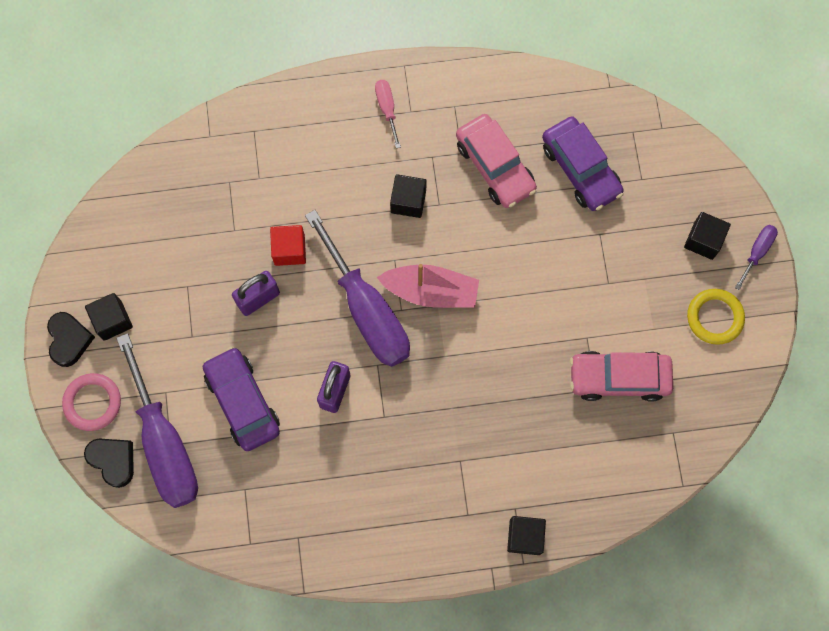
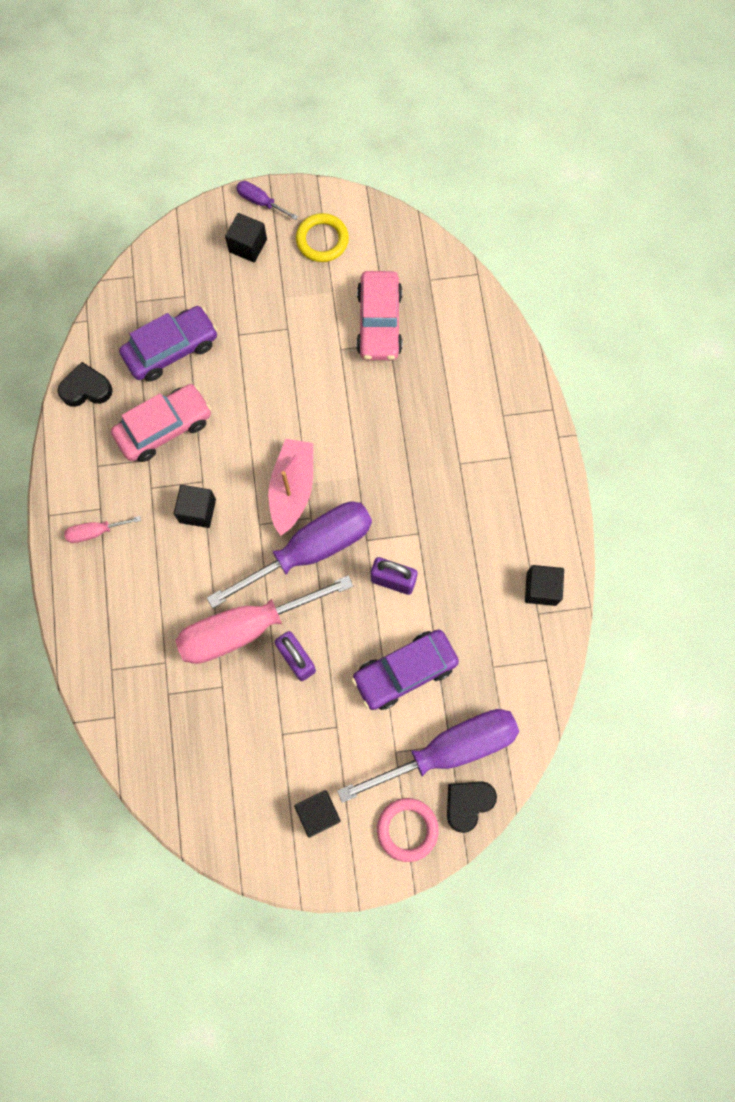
camera: 90 degrees left, 0 degrees up
(69, 340) = (339, 860): black heart -> black heart (86, 389)
(289, 250) = (245, 628): red cube -> pink screwdriver
(525, 537) = (528, 407): black cube -> black cube (541, 589)

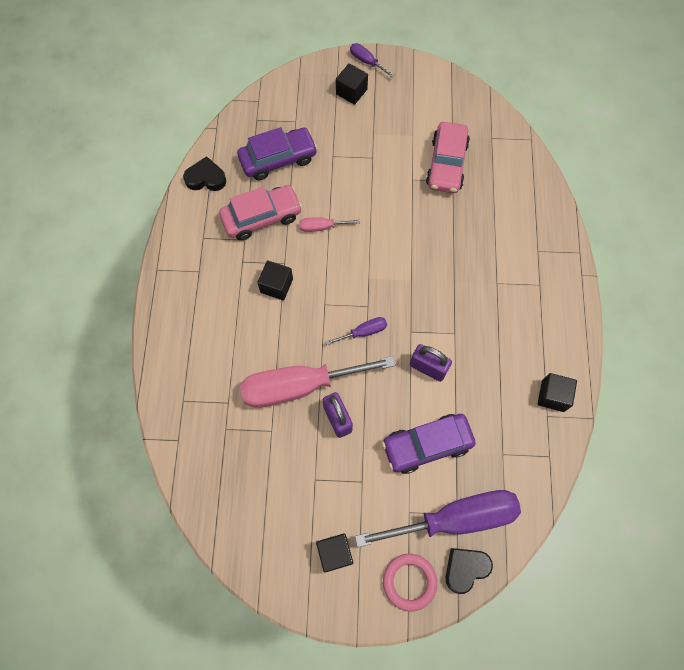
camera: 10 degrees right, 5 degrees down
(95, 532) = (191, 289): pink screwdriver -> pink screwdriver (322, 227)
(292, 489) = (356, 281): pink boat -> none
(311, 550) = (363, 332): purple screwdriver -> purple screwdriver, size x0.43
(322, 240) = (410, 96): yellow ring -> none

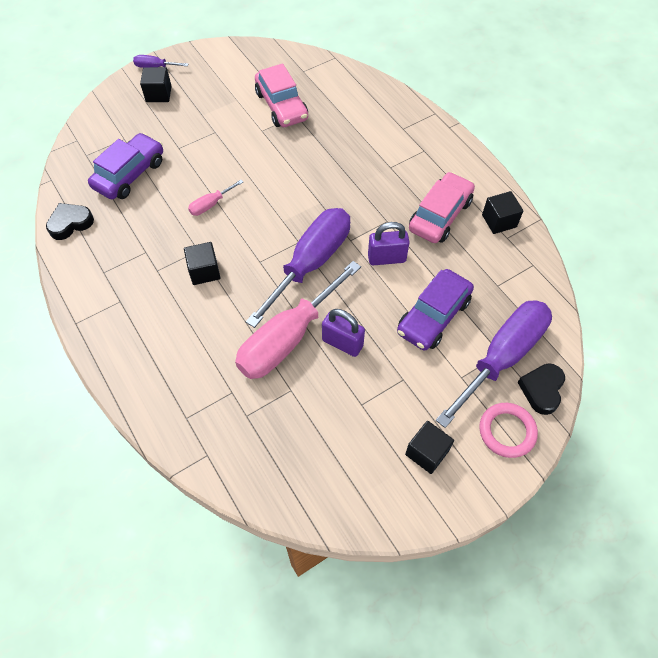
camera: 35 degrees left, 10 degrees down
(261, 217) = (149, 226): pink car -> pink car (440, 215)
(363, 332) = (311, 263): purple screwdriver -> purple screwdriver, size x2.33

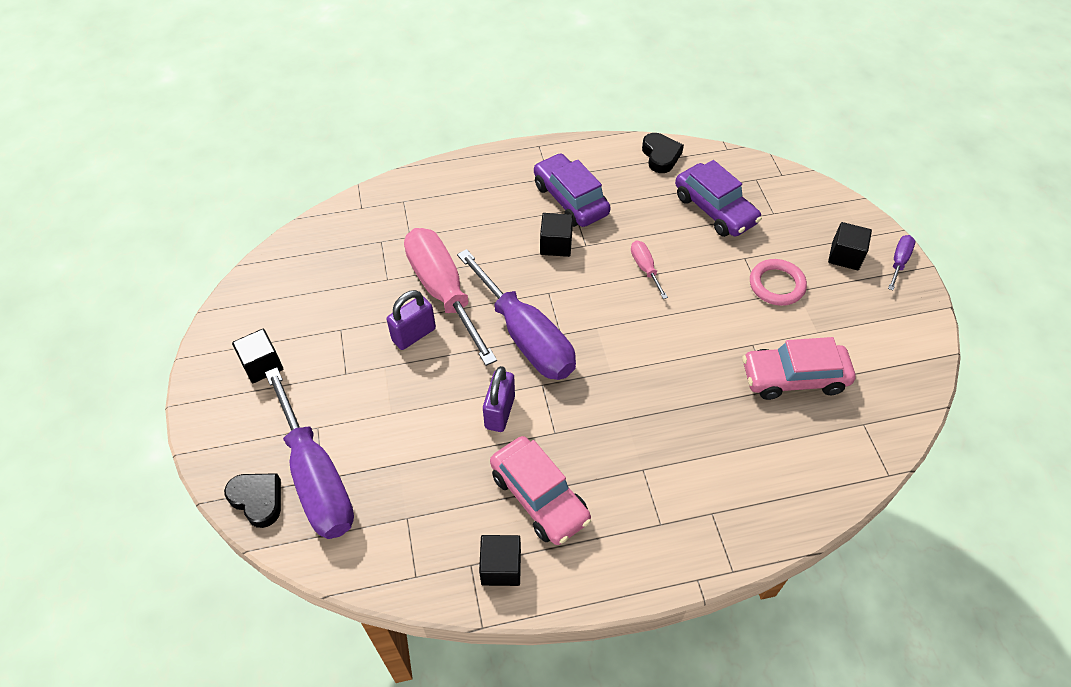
camera: 110 degrees right, 5 degrees down
(433, 316) = (401, 430): purple car -> purple car (570, 199)
(507, 431) = (237, 443): pink ring -> pink ring (776, 285)

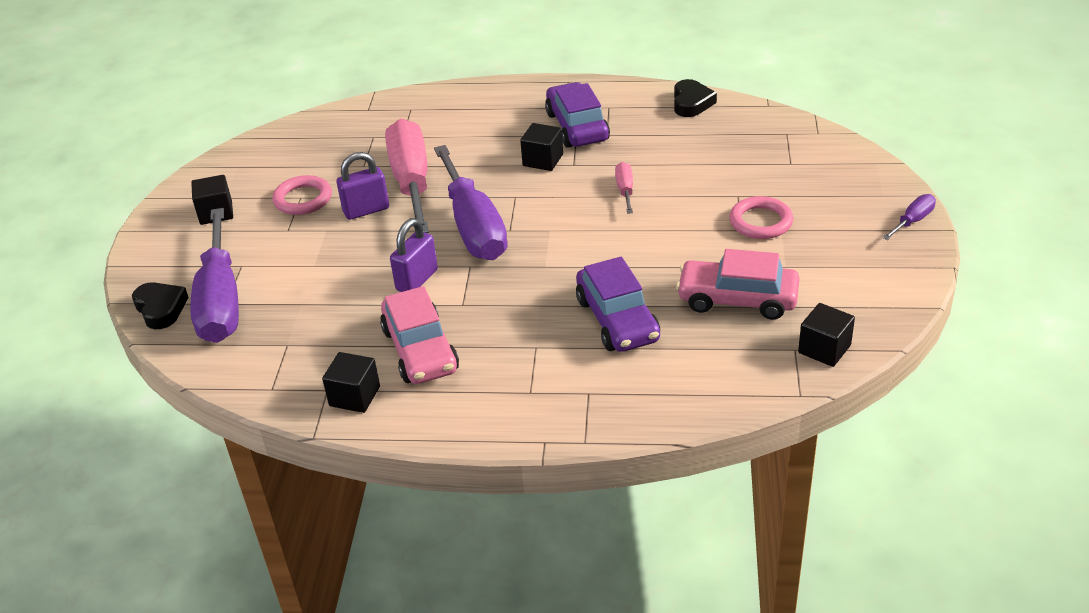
camera: 20 degrees right, 15 degrees down
(345, 332) = (303, 199): none -> pink ring
(715, 209) = (726, 152): purple car -> purple car (617, 320)
(845, 256) = (852, 208): black cube -> black cube (824, 349)

